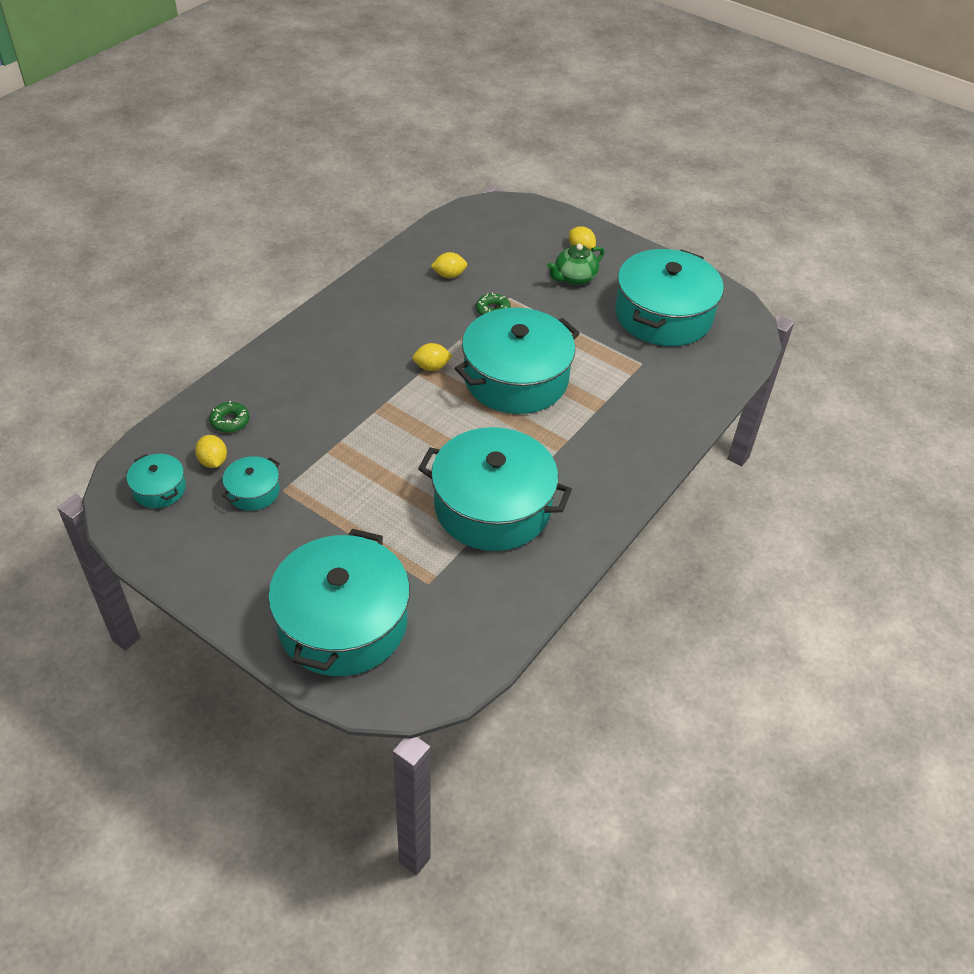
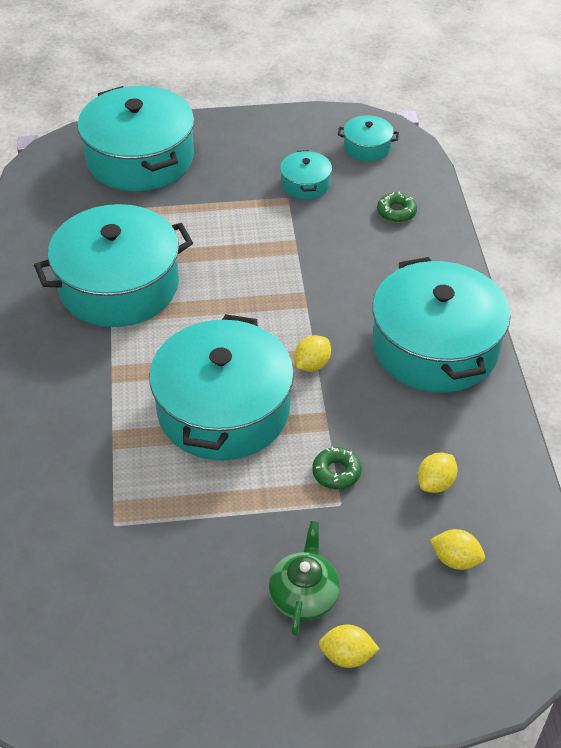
camera: 140 degrees right, 0 degrees up
(213, 461) = (362, 182): yellow lemon -> yellow lemon (455, 559)
(663, 315) = (146, 620): turquoise pot -> turquoise pot (435, 346)

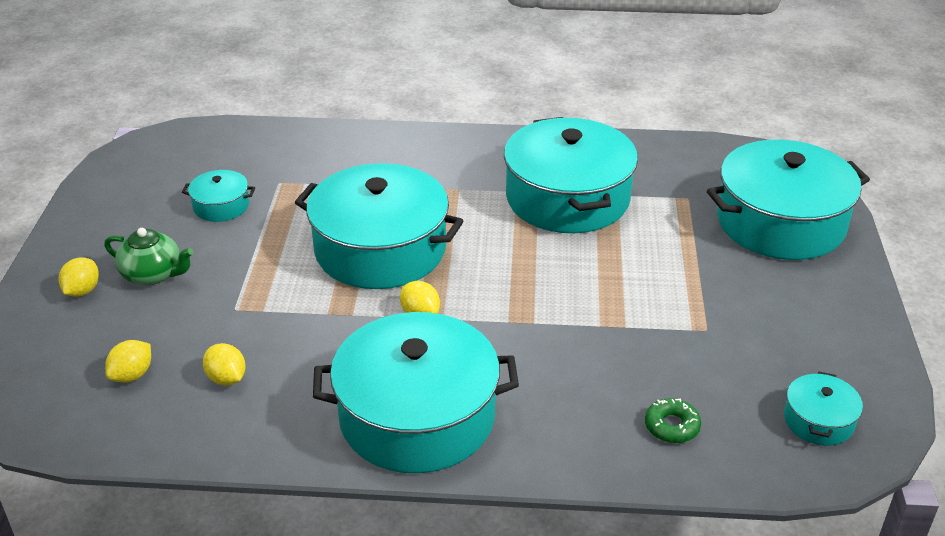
camera: 100 degrees right, 10 degrees down
(305, 184) = (733, 349): turquoise pot -> turquoise pot (221, 206)
(336, 472) = (273, 311): green donut -> none

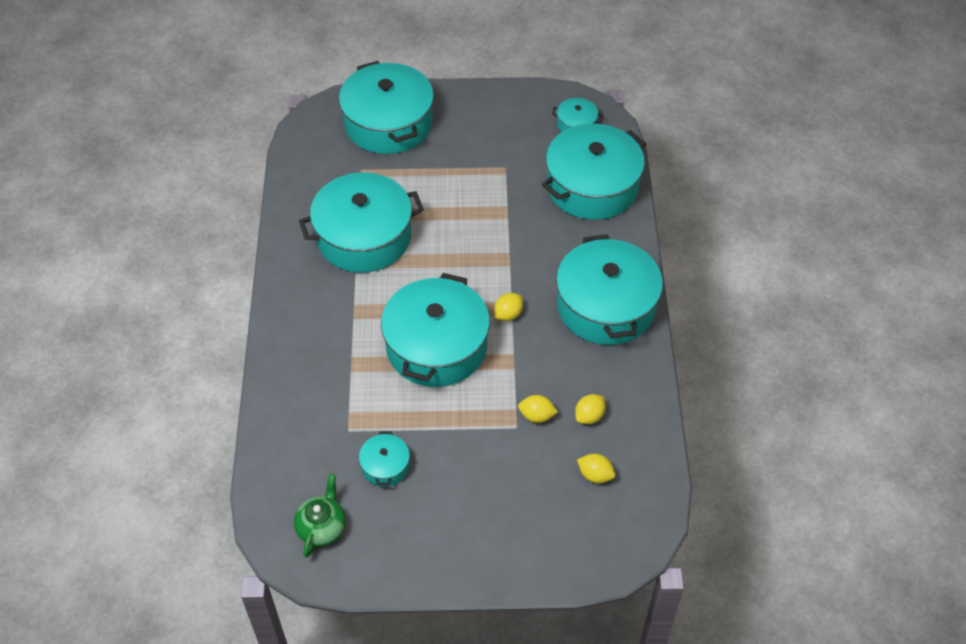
camera: 95 degrees left, 15 degrees up
(82, 291) = (507, 538): yellow lemon -> yellow lemon (537, 416)
(153, 274) = (481, 493): green teapot -> green teapot (322, 527)
(672, 426) = (592, 186): green donut -> turquoise pot

